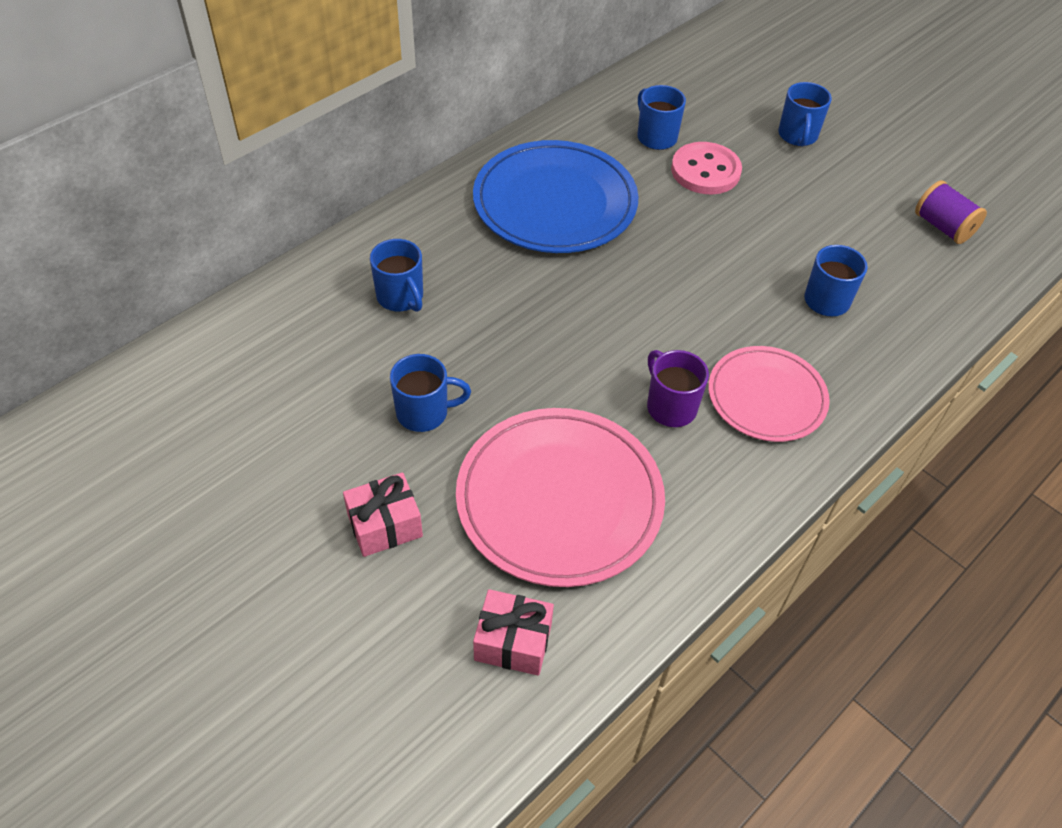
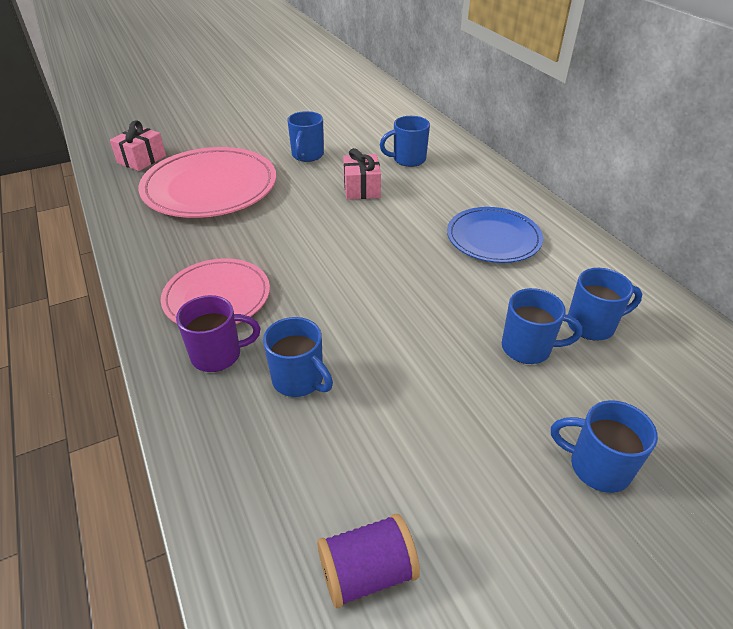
camera: 110 degrees right, 10 degrees down
(385, 525) = (241, 136): pink gift -> pink gift (361, 188)
(555, 202) = (493, 238): blue plate -> blue plate, size x0.63
(670, 406) = (244, 245): purple mug -> purple mug (218, 355)
(705, 171) = (528, 348): pink button -> blue mug

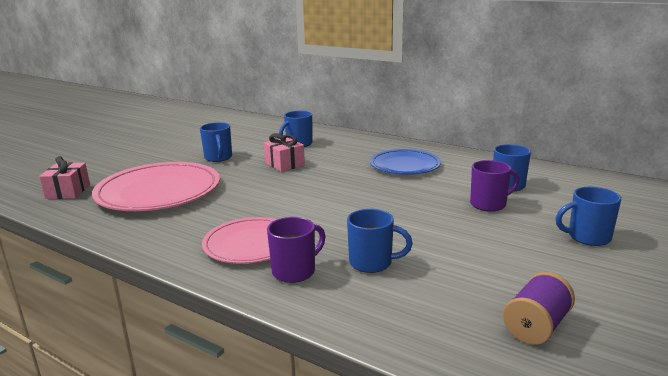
camera: 30 degrees left, 20 degrees down
(528, 348) = (489, 204): blue mug -> purple mug

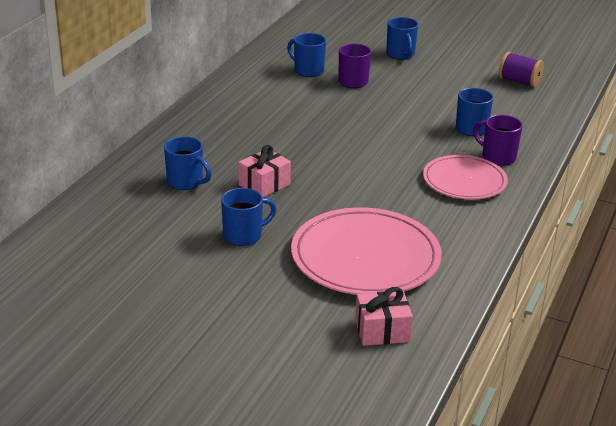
camera: 100 degrees left, 10 degrees up
(405, 165) = (261, 115): blue plate -> none

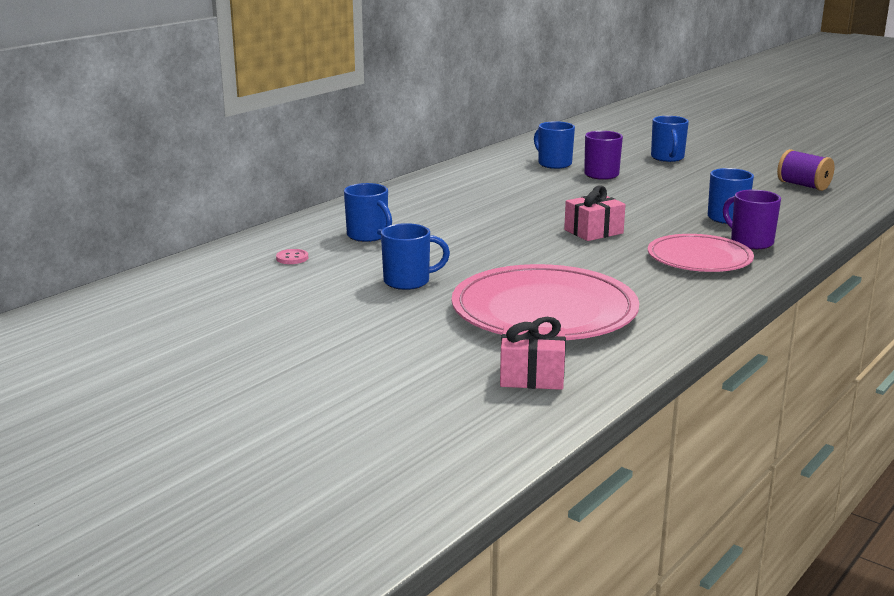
camera: 15 degrees right, 10 degrees down
(132, 218) = (292, 258): none -> pink button
(264, 185) = (455, 244): pink gift -> pink gift (593, 231)

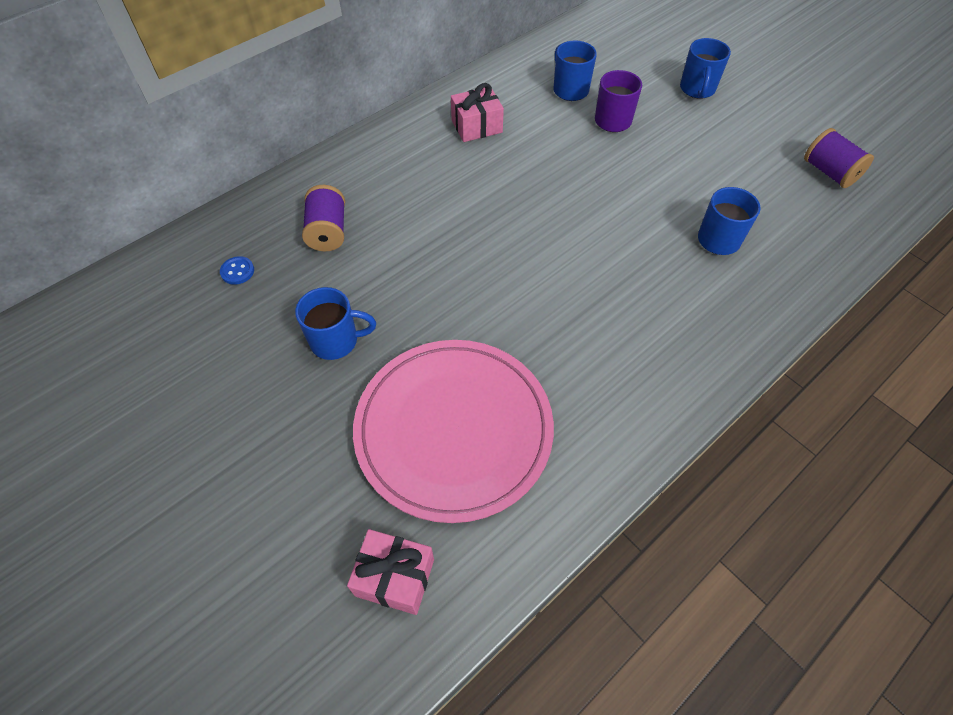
camera: 10 degrees right, 35 degrees up
(292, 258) = (237, 271): pink button -> blue button
(368, 236) = (328, 232): blue mug -> purple spool
(593, 231) = (563, 253): pink gift -> pink gift (476, 126)
(699, 258) = (658, 332): pink plate -> none
(750, 242) = (726, 301): purple mug -> none

